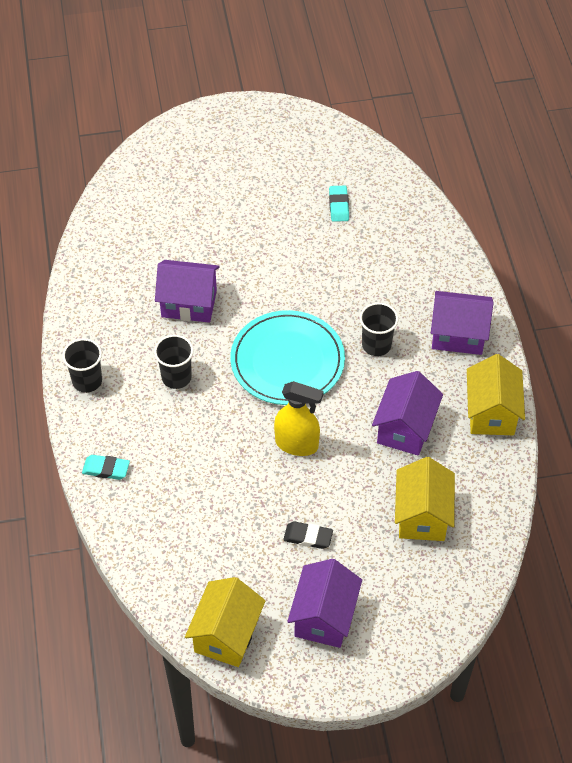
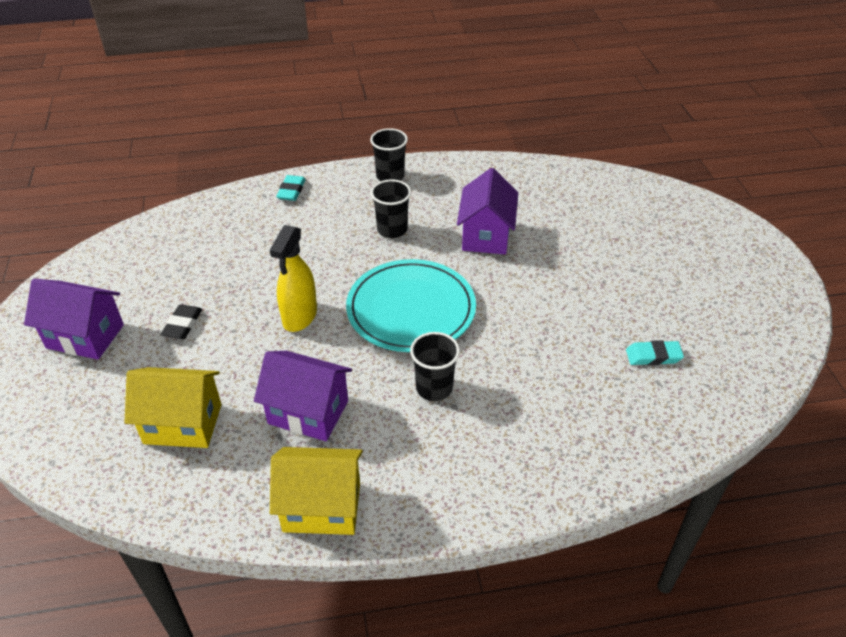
camera: 90 degrees right, 10 degrees down
(226, 635) = (94, 268): yellow house -> none
(458, 335) = (451, 475): purple house -> none

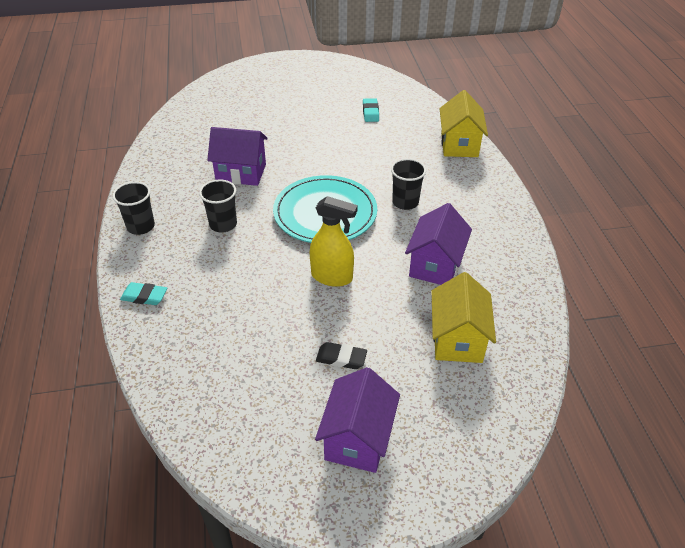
camera: 90 degrees left, 0 degrees up
(322, 507) = (515, 253): yellow house -> yellow house (459, 145)

